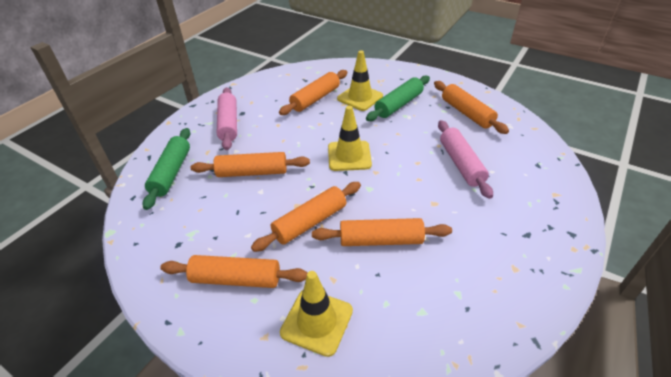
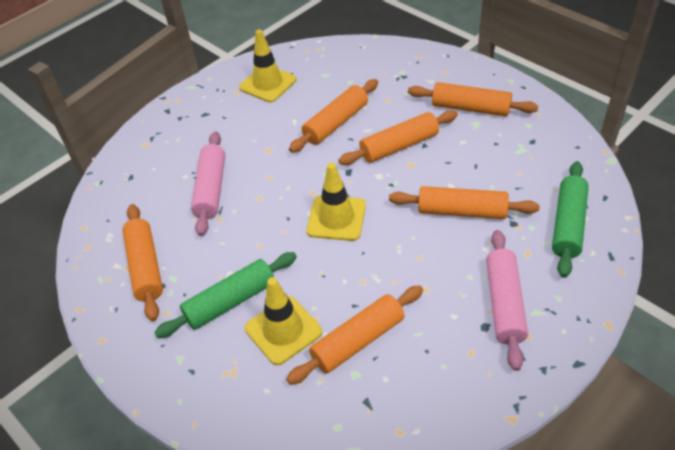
camera: 165 degrees left, 5 degrees up
(317, 321) = (405, 76): yellow traffic cone -> yellow traffic cone (268, 84)
(381, 240) = (336, 123): orange rolling pin -> orange rolling pin turned 60 degrees counterclockwise

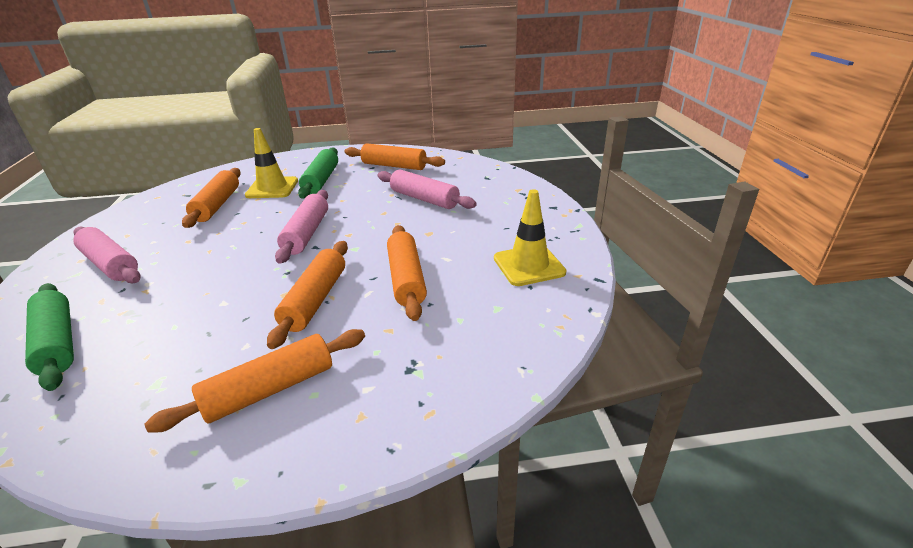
camera: 125 degrees right, 15 degrees down
(336, 218) = (306, 233): yellow traffic cone -> pink rolling pin
(462, 211) = (193, 292): orange rolling pin -> none

